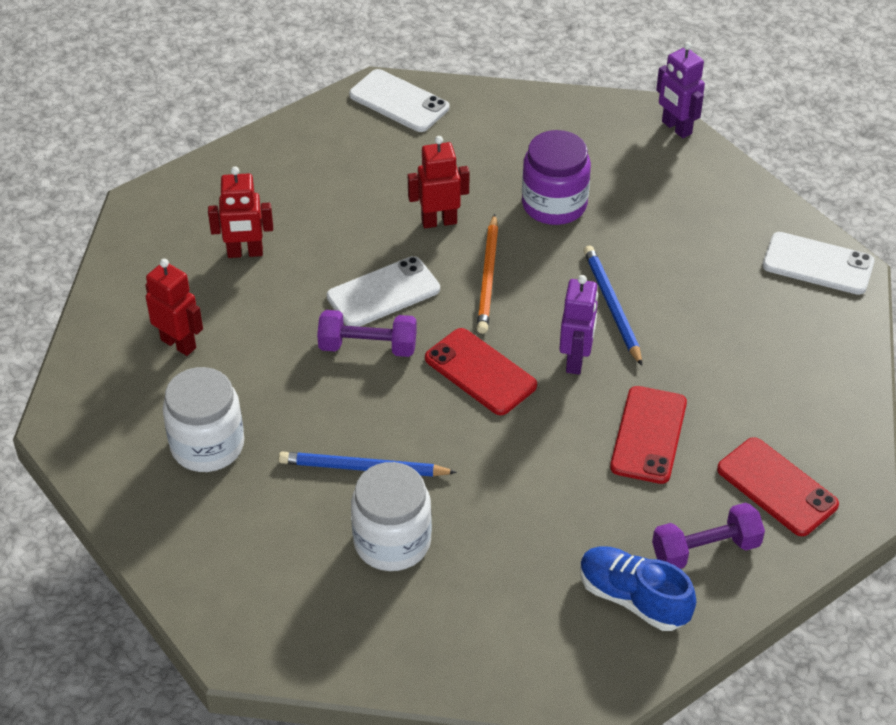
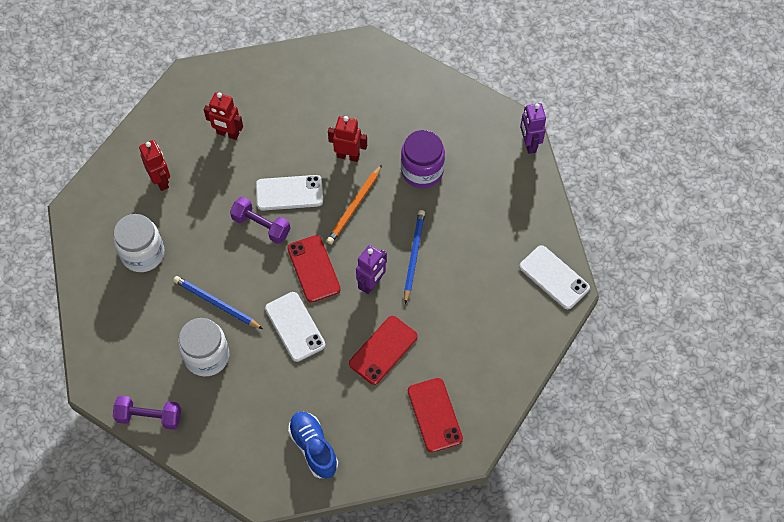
camera: 25 degrees right, 15 degrees up
(399, 101) = (373, 59): white phone -> white phone (295, 327)
(705, 550) = (370, 436): purple dumbbell -> purple dumbbell (149, 417)

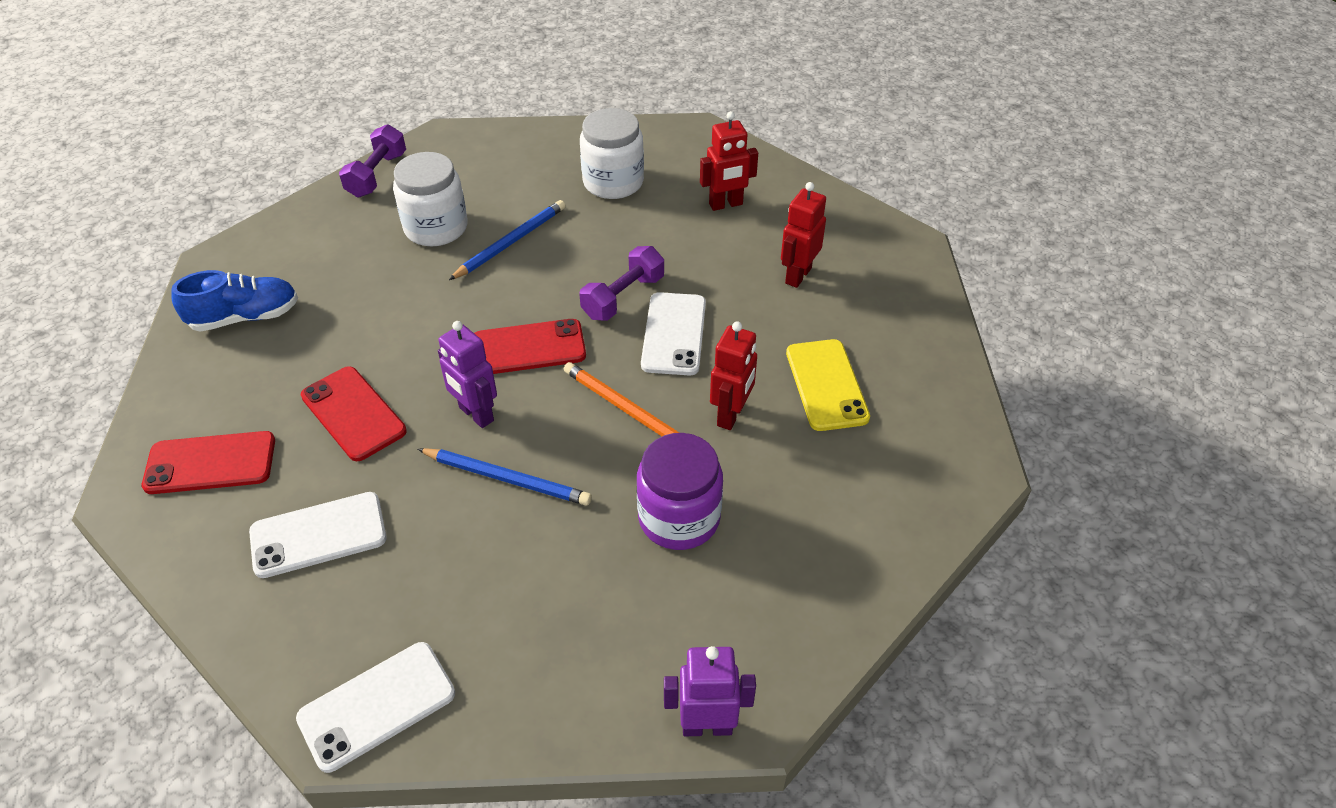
camera: 100 degrees right, 15 degrees down
(295, 327) = (440, 317): white phone -> white phone (318, 535)
(317, 113) = (826, 385): none -> yellow phone

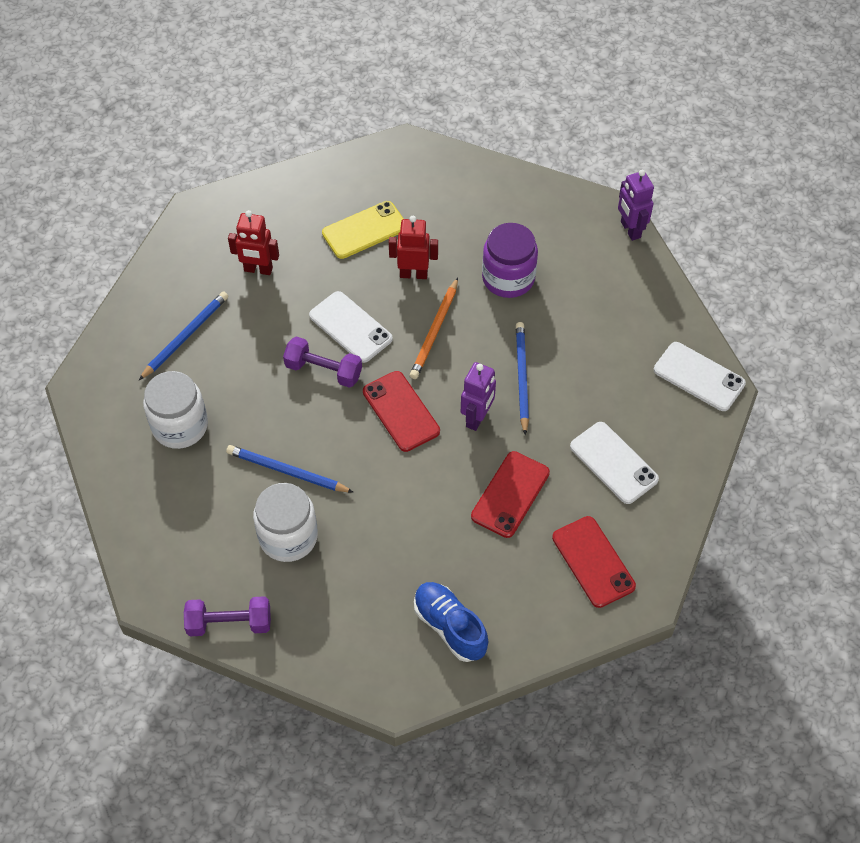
camera: 110 degrees left, 10 degrees up
(674, 334) = (350, 327): white phone -> white phone turned 60 degrees clockwise
(726, 204) = (185, 336): red robot -> blue pencil

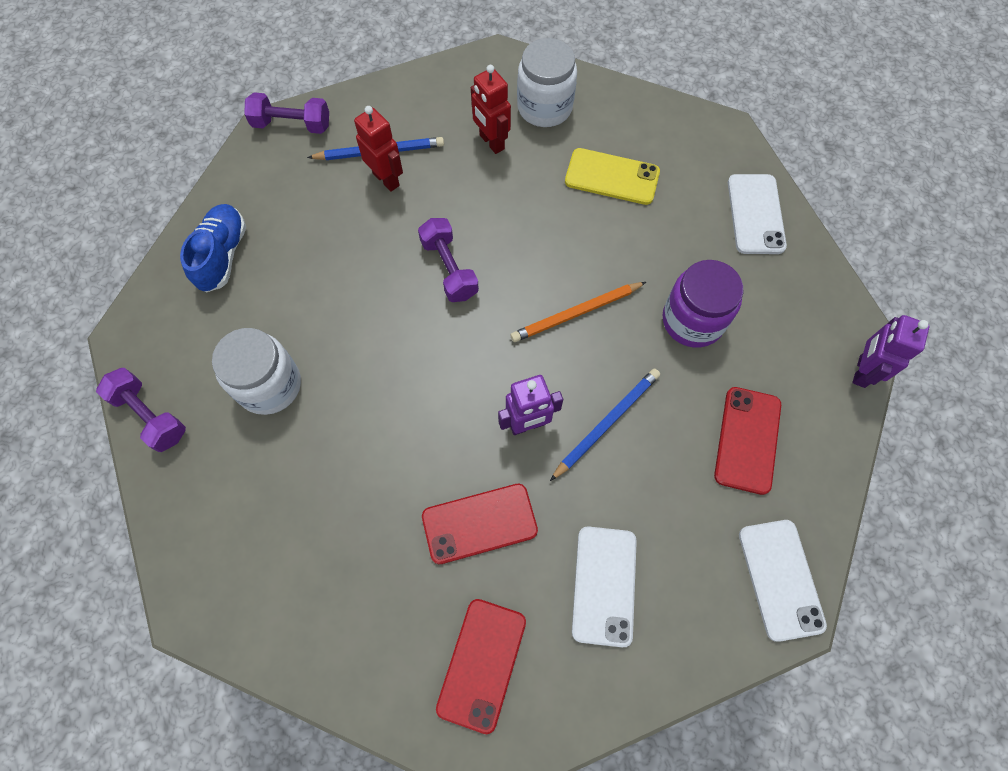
camera: 45 degrees right, 10 degrees up
(96, 369) = (292, 125): none -> purple dumbbell
(180, 426) = (297, 220): white jar -> white jar (544, 107)
(287, 471) = (329, 329): blue pencil -> none
(350, 327) = (510, 250): white phone -> white phone (755, 214)
(401, 411) = (471, 359): red phone -> red phone (747, 440)
(413, 274) = (612, 248): red robot -> red robot (386, 179)
(450, 626) = (298, 595): blue shoe -> blue shoe (223, 255)

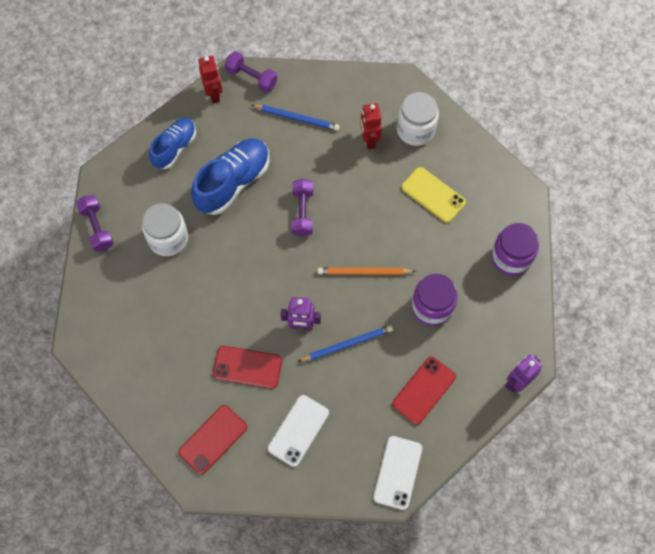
camera: 25 degrees right, 0 degrees up
(330, 268) = (233, 182): none -> blue shoe
(386, 179) = (292, 138): red robot -> red robot (214, 94)
(755, 214) = (511, 257): white phone -> purple jar

